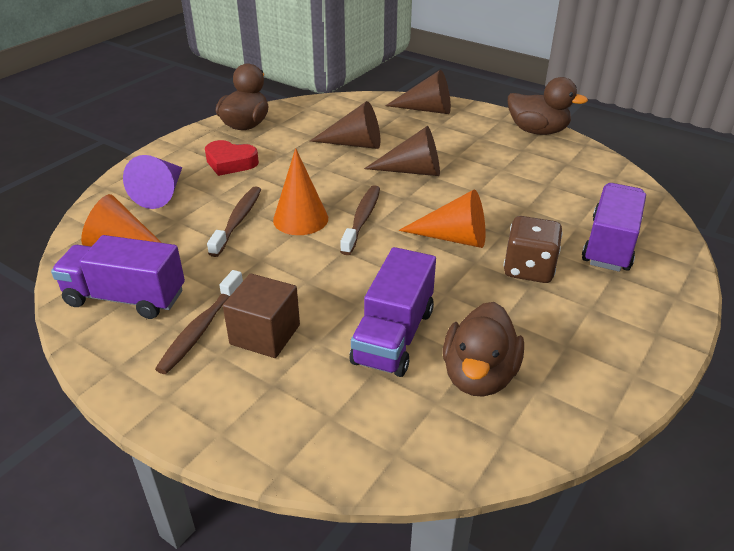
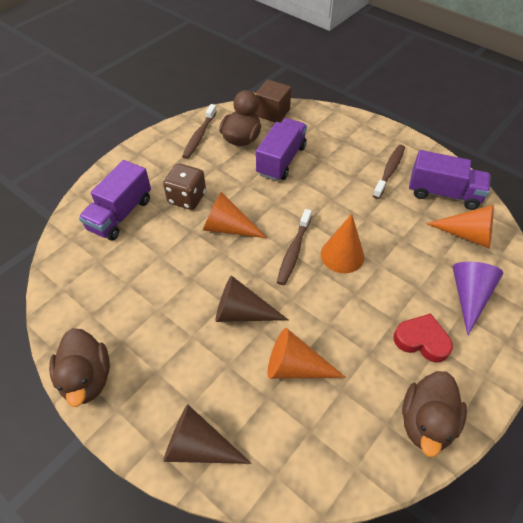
camera: 175 degrees left, 15 degrees up
(238, 220) = (391, 257): brown toothbrush -> brown toothbrush (199, 136)
(265, 334) = (352, 165): brown cube -> brown cube (272, 112)
(354, 144) = (295, 367): brown cone -> orange cone
(537, 131) = (87, 378): brown duck -> brown duck turned 135 degrees counterclockwise

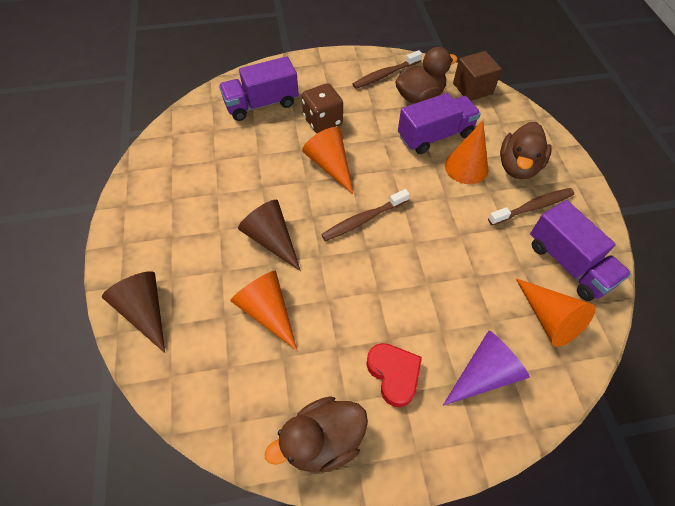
camera: 40 degrees right, 5 degrees up
(87, 378) = (127, 208): brown duck -> brown duck (518, 166)
(342, 255) = (402, 251): orange cone -> orange cone (466, 167)

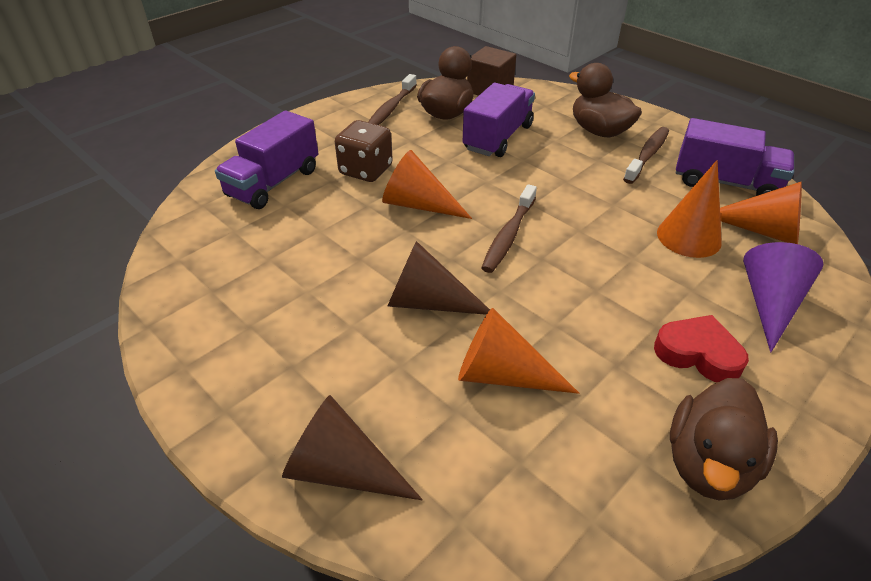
camera: 35 degrees left, 15 degrees down
(466, 167) = (555, 150): orange cone -> orange cone (688, 237)
(518, 166) = (599, 131): brown duck -> brown duck turned 150 degrees clockwise

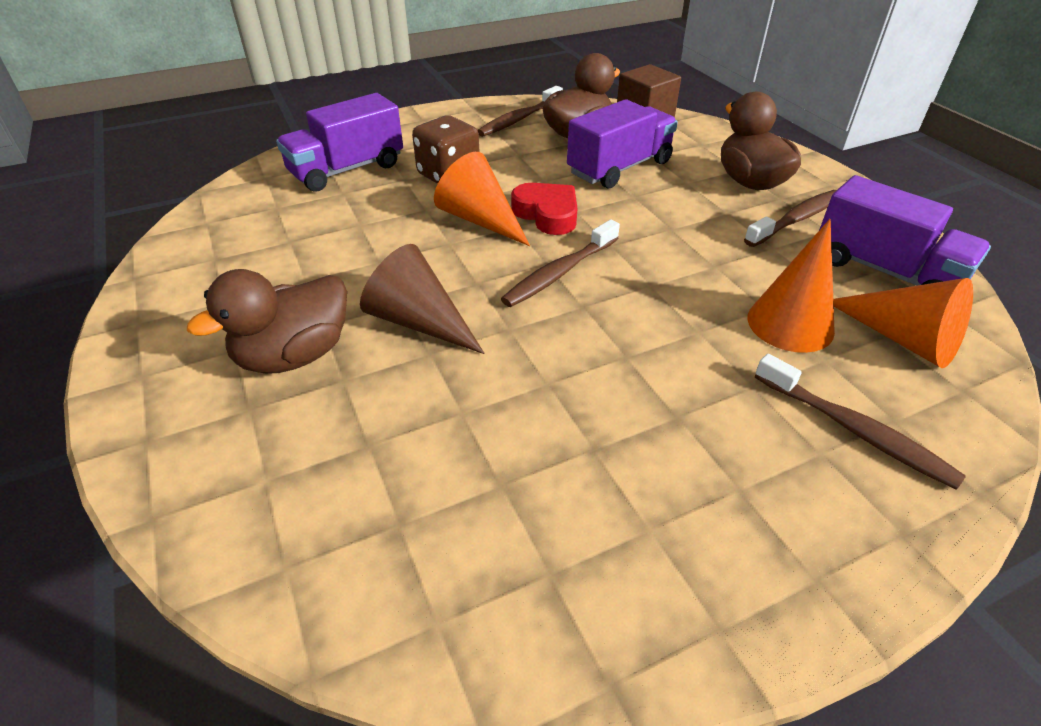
camera: 20 degrees right, 0 degrees up
(342, 469) = (205, 469): brown cone -> none
(502, 374) = (446, 420): orange cone -> none
(698, 354) = (710, 465): red heart -> red heart (547, 214)
(708, 464) = (633, 605): brown duck -> brown duck (294, 355)
(769, 303) = (855, 430): purple cone -> brown toothbrush

